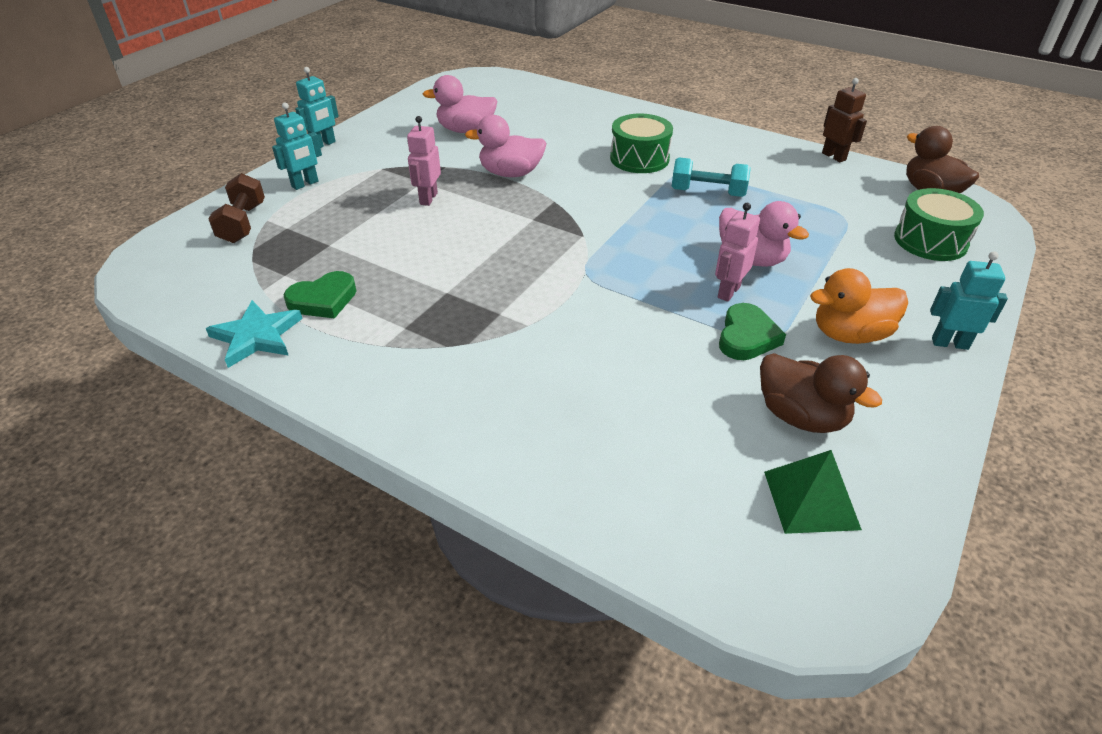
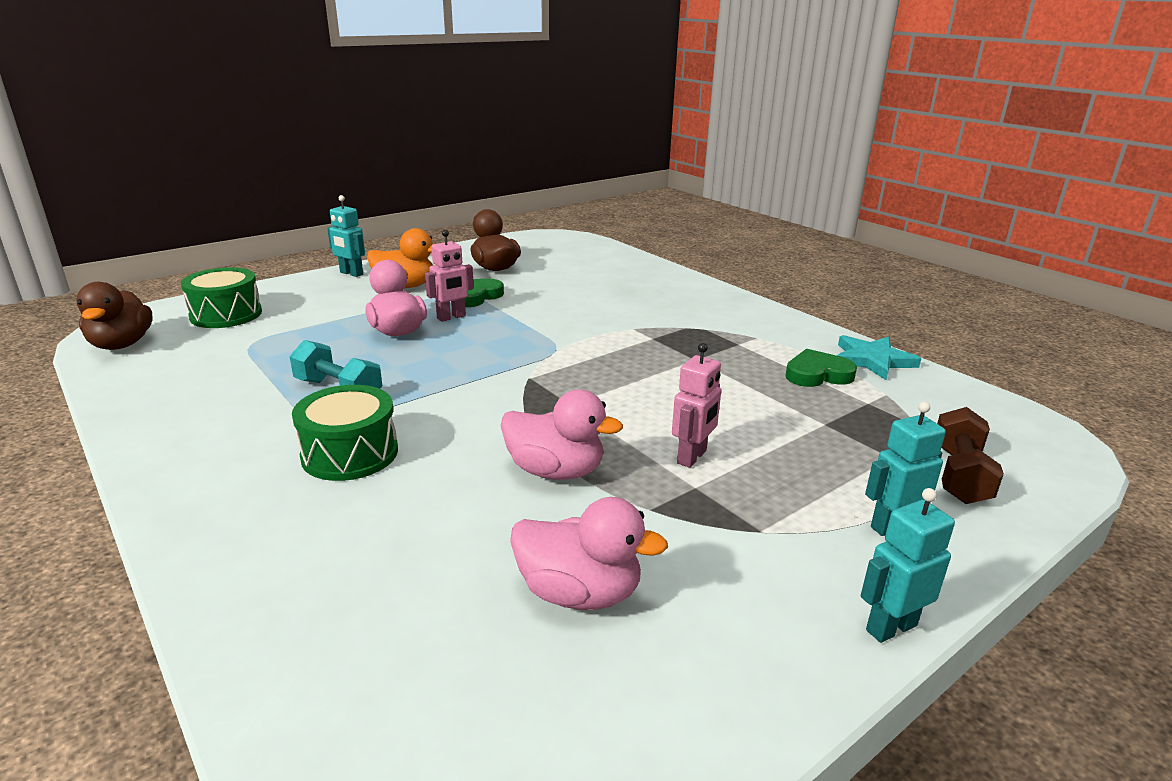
camera: 160 degrees left, 15 degrees down
(811, 500) = (530, 251): green pyramid -> none
(834, 156) = (111, 399): brown robot -> none

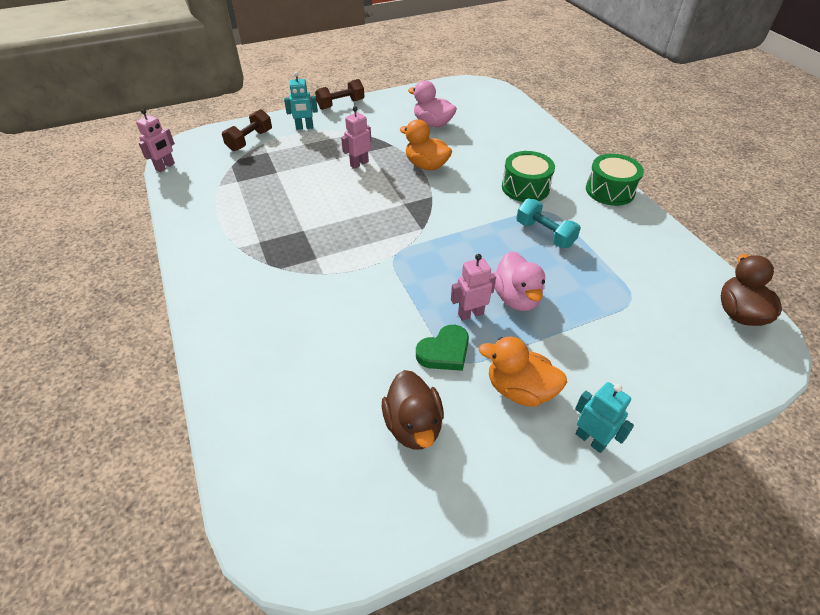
camera: 165 degrees left, 20 degrees up
(226, 314) = (683, 353): green drum -> green drum (610, 190)
(555, 471) = (426, 165): pink duck -> orange duck
(817, 374) = (239, 205): green heart -> none
(872, 360) = (188, 212): turquoise star -> none
(890, 627) = (341, 104): turquoise robot -> brown dumbbell
(1016, 409) = (165, 167): none -> pink robot

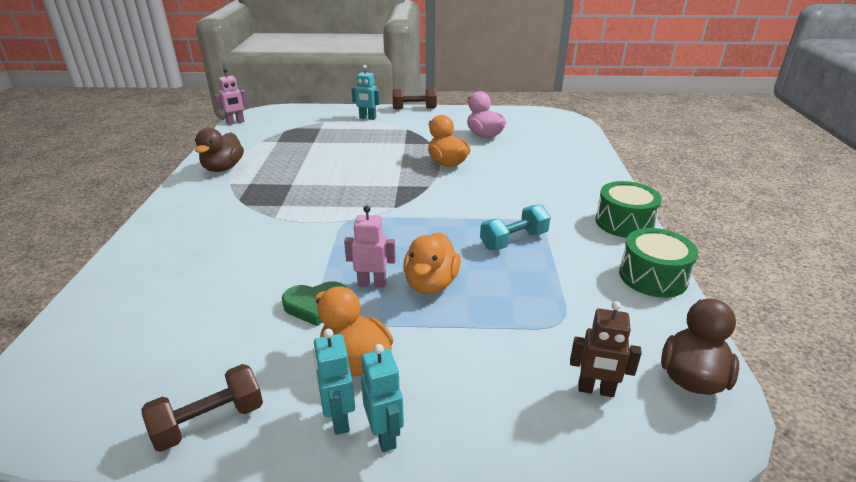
camera: 25 degrees right, 15 degrees down
(250, 140) = (315, 118): brown dumbbell -> brown dumbbell (209, 422)
(359, 163) = (387, 150): pink robot -> none
(413, 425) = (225, 354): brown duck -> brown duck (223, 168)
(516, 298) = (431, 284): pink duck -> orange duck
(525, 187) = (530, 200): green drum -> green drum (653, 276)
(544, 234) = (514, 240): turquoise dumbbell -> turquoise dumbbell turned 75 degrees clockwise
(549, 441) = (339, 419): none -> turquoise robot
(692, 346) = (596, 390): none -> brown robot

